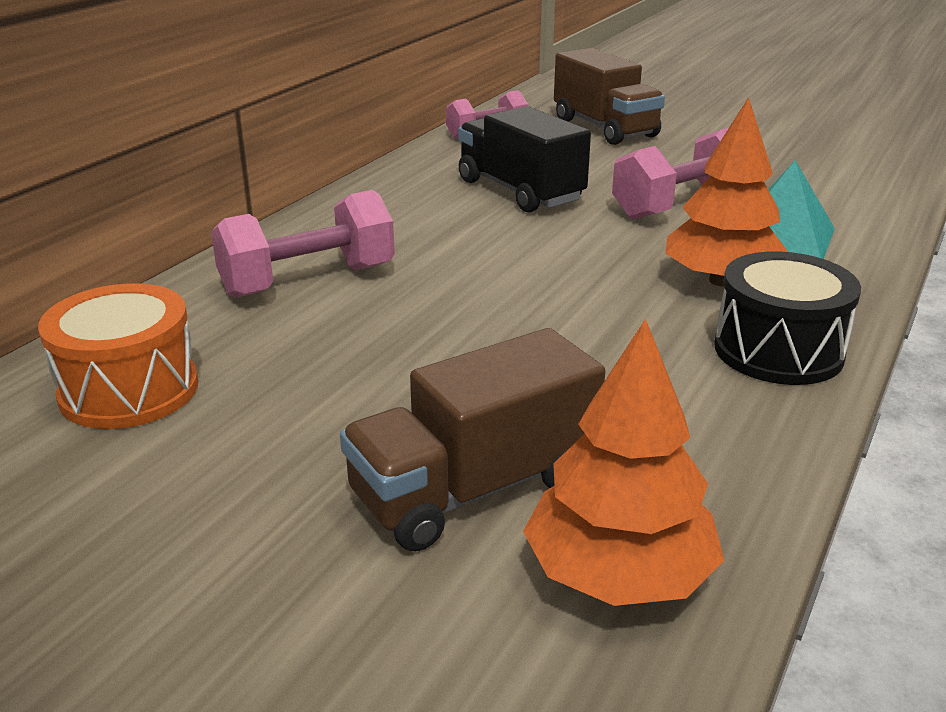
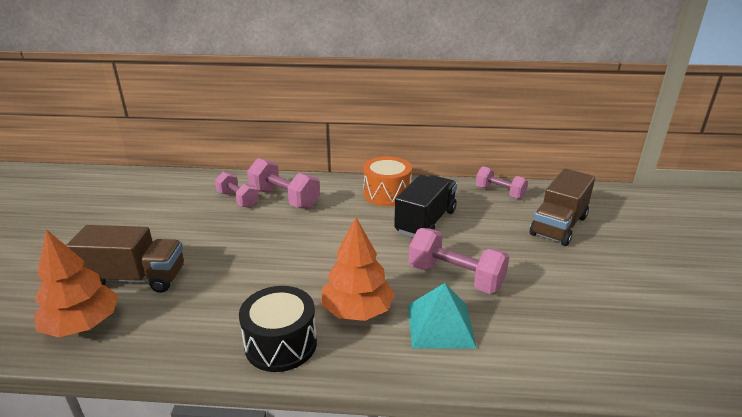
camera: 65 degrees right, 0 degrees up
(129, 390) = (186, 194): orange drum -> orange drum (387, 194)
(247, 328) = (238, 199): none -> pink dumbbell
(474, 489) = (135, 278): brown truck -> brown truck turned 150 degrees clockwise

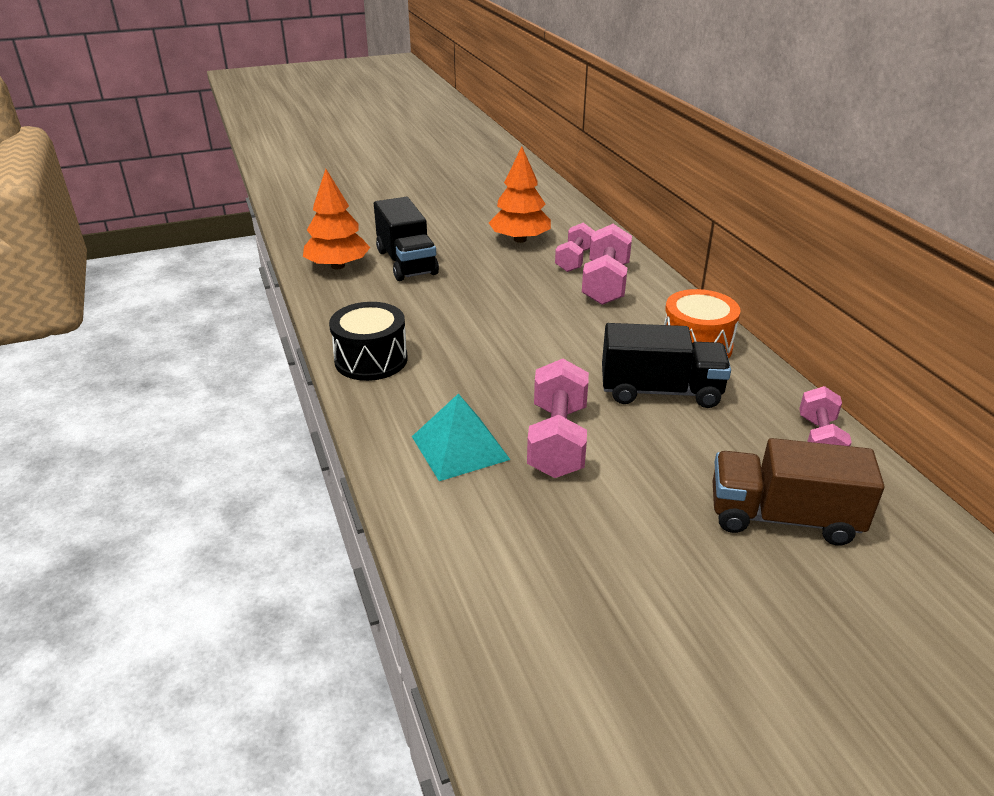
camera: 65 degrees right, 5 degrees up
(135, 278) = (406, 262): brown truck -> black truck
(357, 310) = (446, 387): orange tree -> orange tree (520, 239)

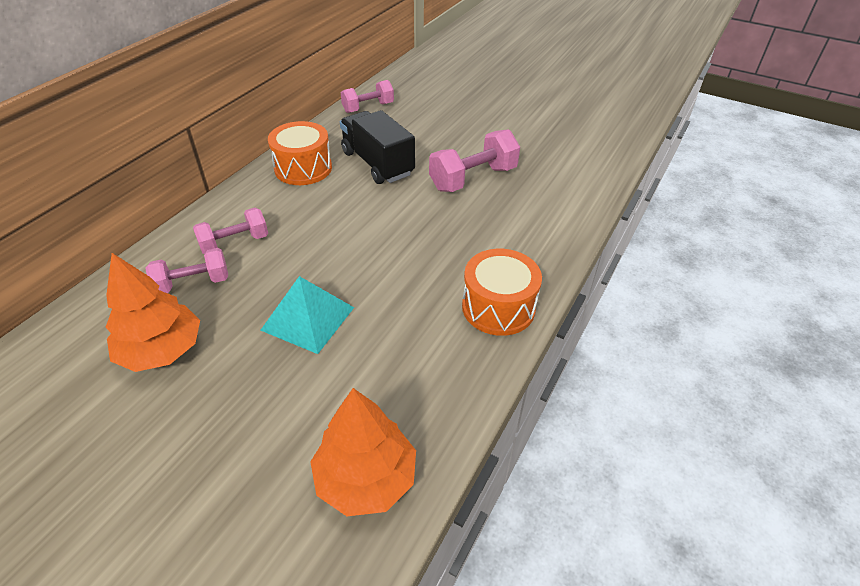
camera: 130 degrees left, 10 degrees up
(371, 360) = (498, 307): black drum -> orange drum
(406, 262) = (300, 414): black truck -> none
(460, 447) = (527, 208): turquoise pyramid -> turquoise pyramid (308, 318)
(605, 284) = (234, 243): pink dumbbell -> pink dumbbell, size x0.66
(783, 517) = (443, 103): brown truck -> none

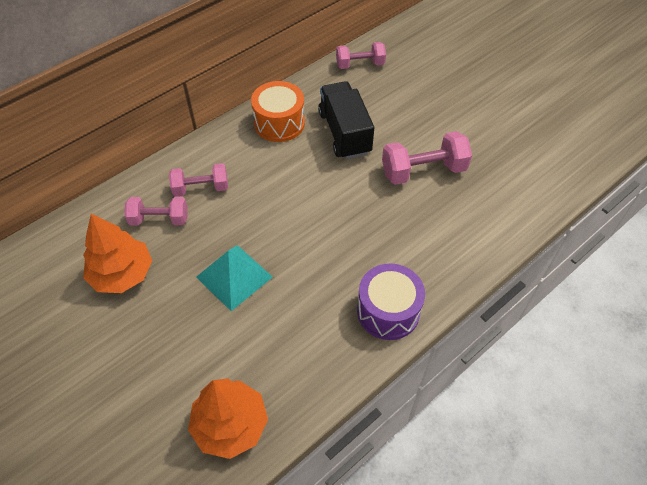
camera: 20 degrees right, 10 degrees up
(498, 307) = (388, 311): orange drum -> purple drum

